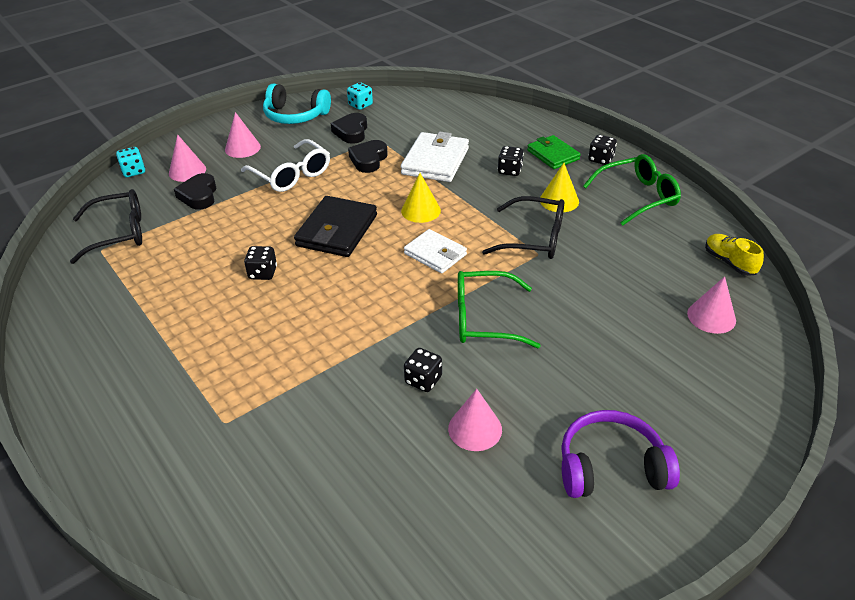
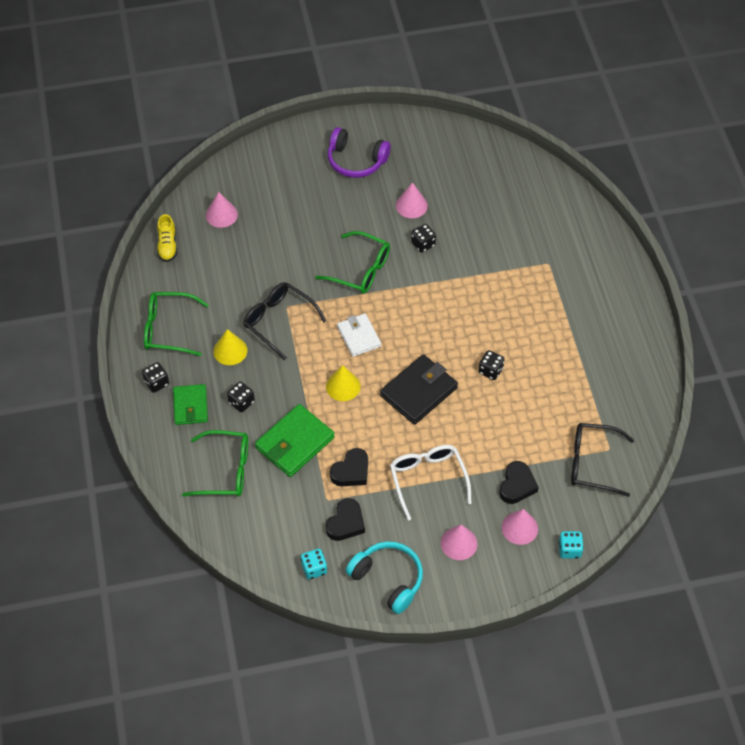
camera: 155 degrees left, 15 degrees up
(435, 161) = (295, 443): white wallet -> green wallet
(480, 130) = (226, 470): none -> green glasses

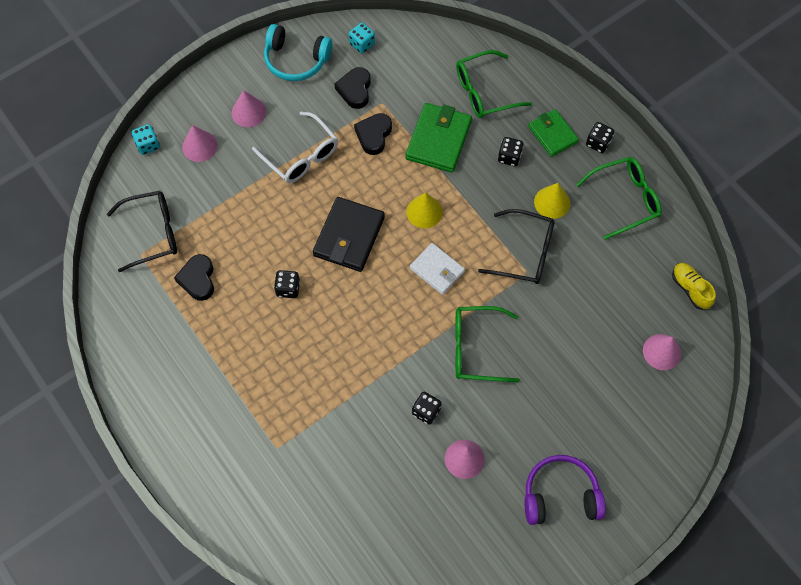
camera: 155 degrees right, 10 degrees up
(517, 485) = (217, 183): black heart -> black heart (198, 279)

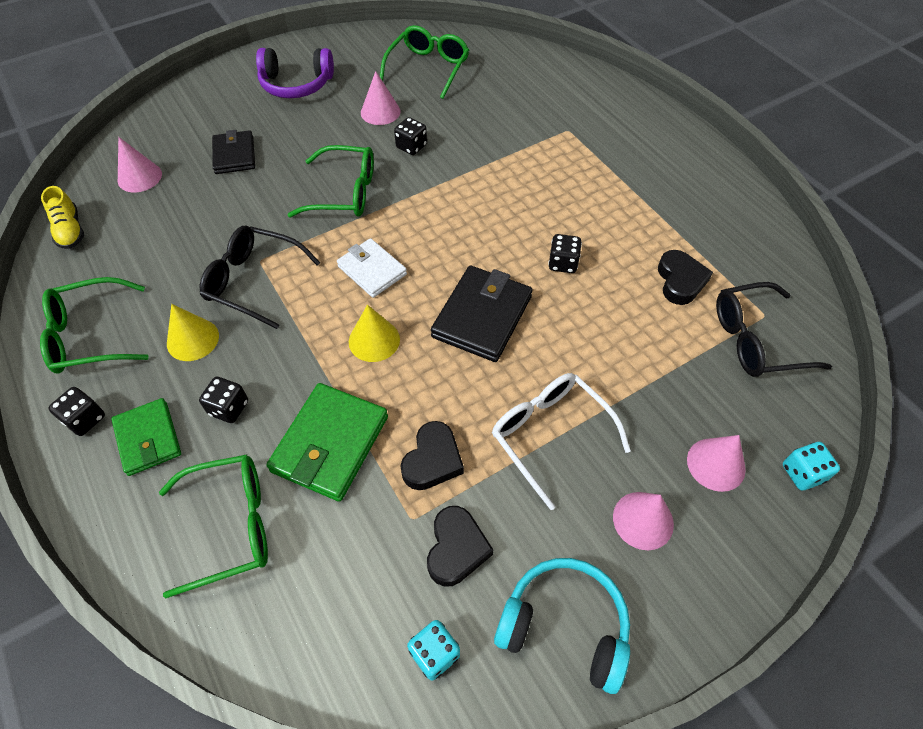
camera: 175 degrees left, 10 degrees down
(425, 536) = (428, 68): none -> green glasses
(588, 386) = (234, 155): none -> black wallet

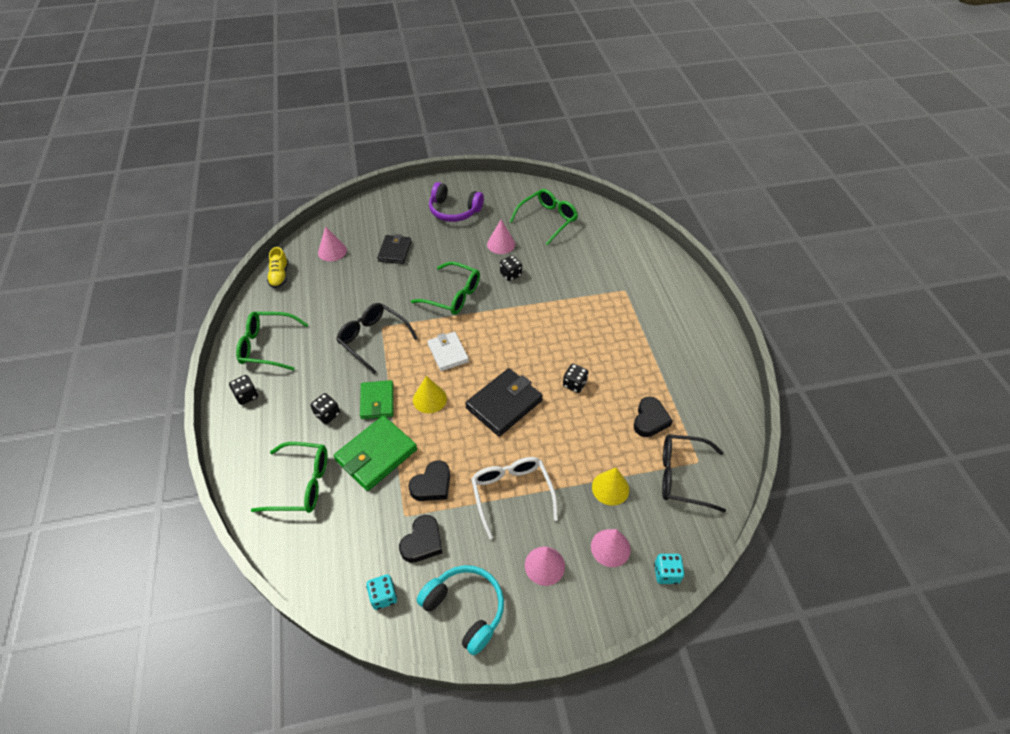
camera: 20 degrees right, 5 degrees down
(148, 438) = (276, 418): green wallet -> green wallet (377, 401)
(193, 339) = (323, 366): yellow cone -> yellow cone (610, 488)

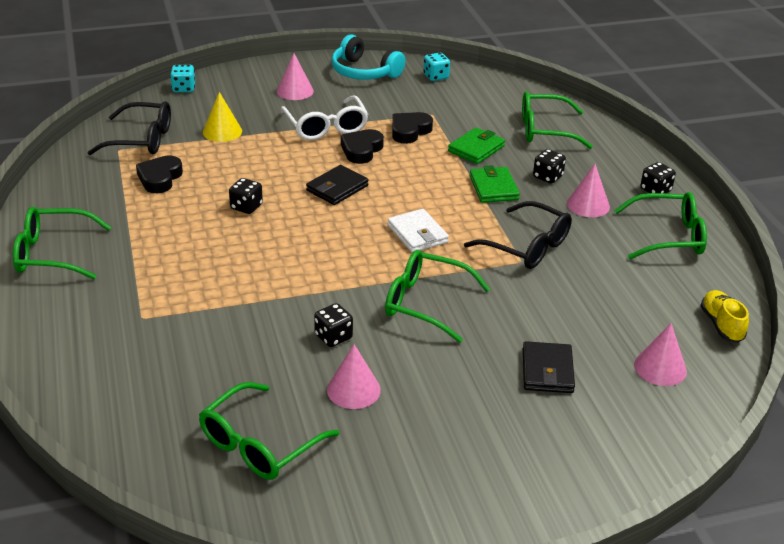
camera: 175 degrees right, 15 degrees down
(376, 455) = (476, 149): green wallet -> green wallet, size x0.66
(422, 542) = (410, 101): black heart -> black heart (361, 150)
(429, 399) = (430, 191): yellow cone -> none
(454, 211) = (458, 459): purple headphones -> none
(504, 404) = (337, 188): black wallet -> black wallet, size x0.66
(610, 547) = (231, 100): pink cone -> pink cone (588, 205)
(701, 341) = (52, 254): none -> green glasses

